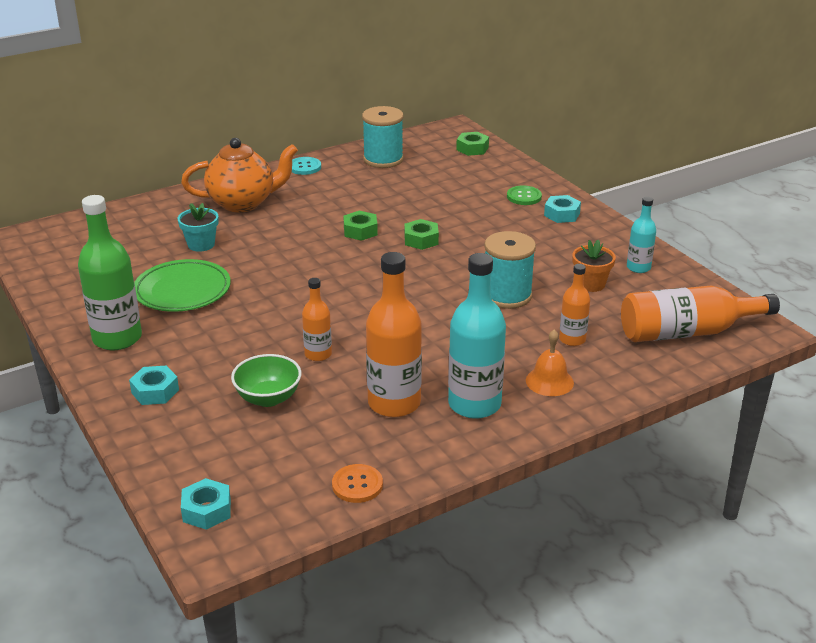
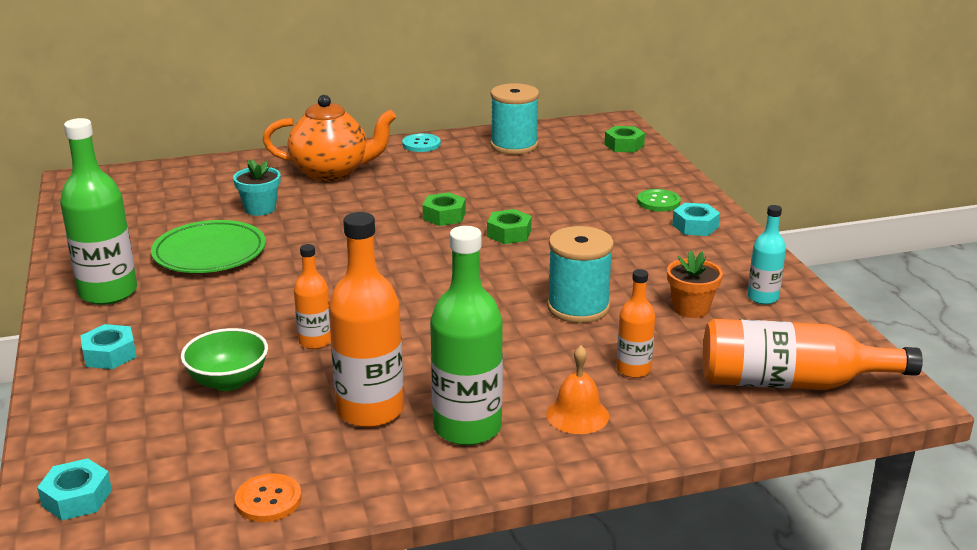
camera: 15 degrees right, 5 degrees down
(474, 404) = (467, 427): turquoise bottle -> green bottle

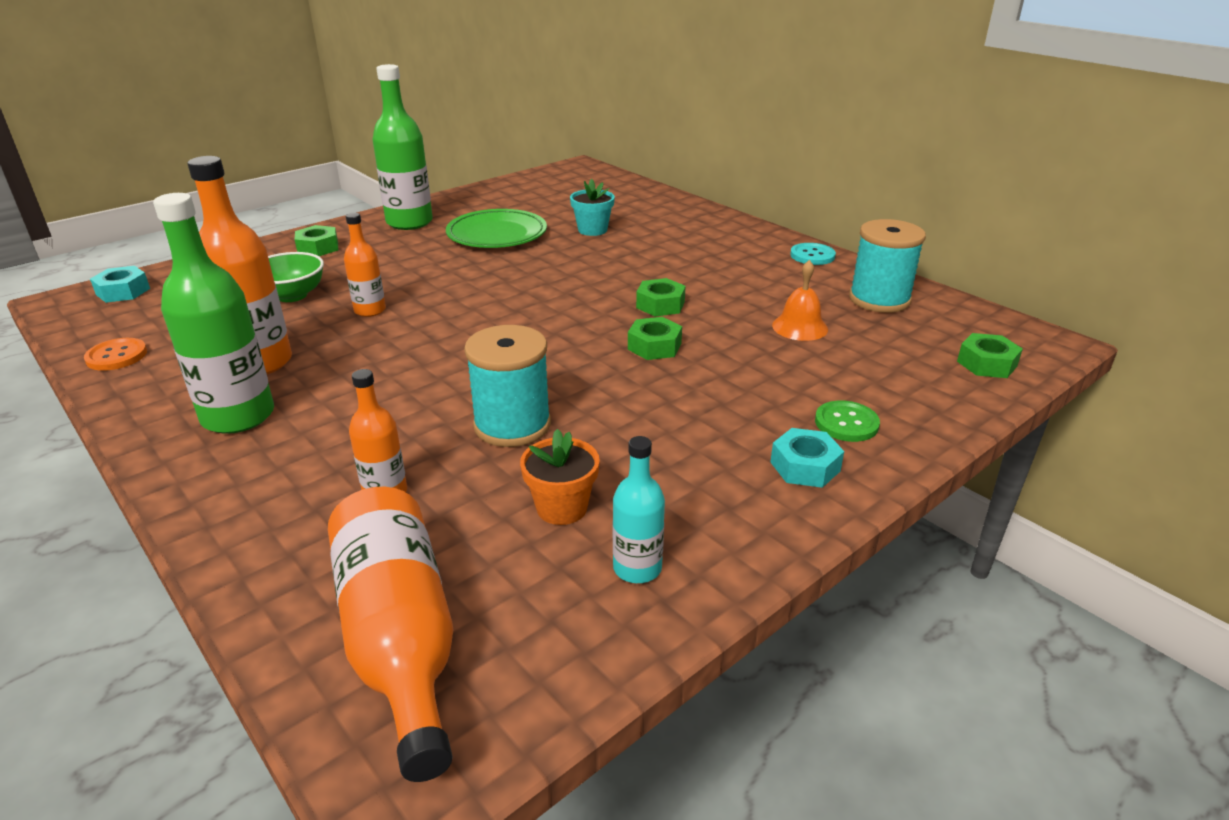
camera: 65 degrees right, 5 degrees up
(110, 354) = (318, 248): turquoise nut -> green nut
(332, 172) = (696, 236): orange teapot -> none
(577, 415) = (274, 475): orange bell -> orange bell (800, 327)

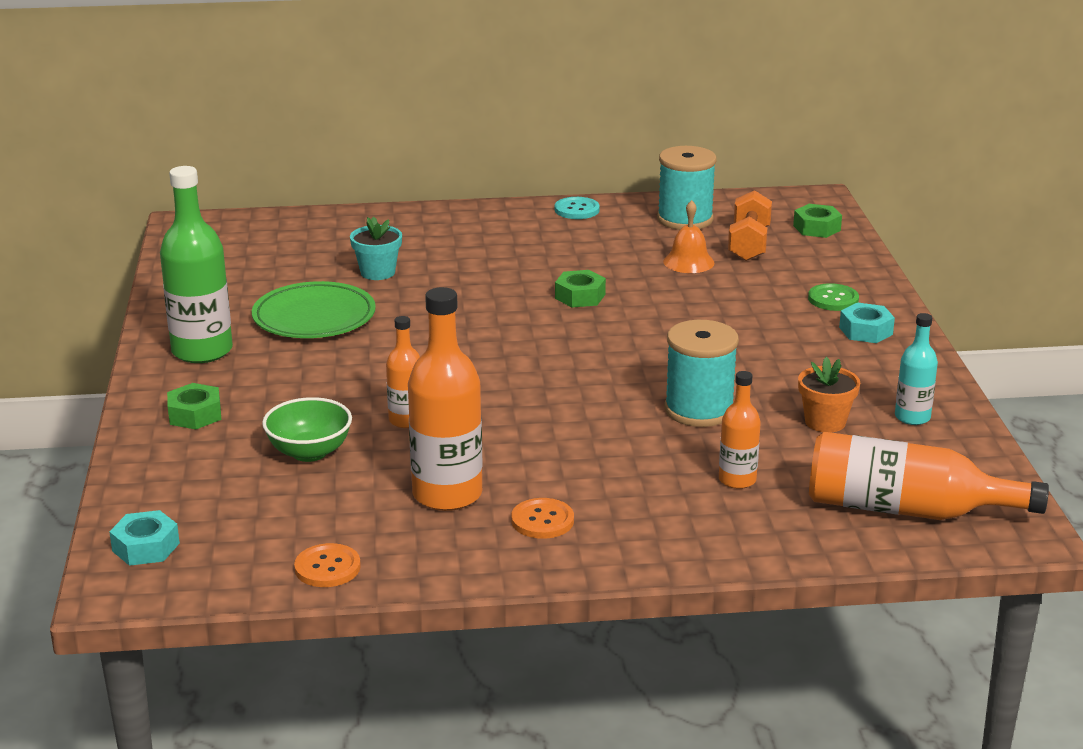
camera: 55 degrees left, 5 degrees down
(238, 416) = (542, 520): green bottle -> orange button
(654, 346) = (647, 322): green nut -> none
(885, 342) = (749, 244): none -> orange dumbbell

